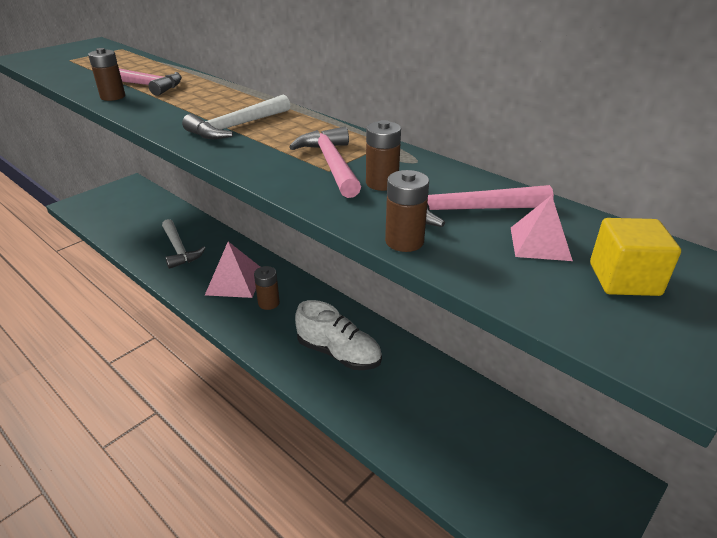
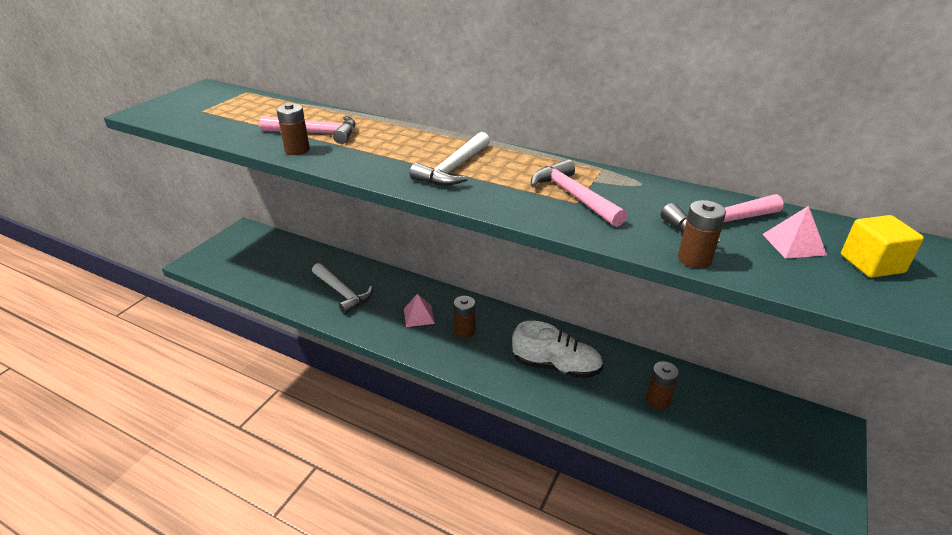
camera: 15 degrees left, 0 degrees up
(234, 281) = (418, 316): pink pyramid -> pink pyramid, size x0.60
(382, 183) = (631, 209): brown battery -> brown battery (658, 400)

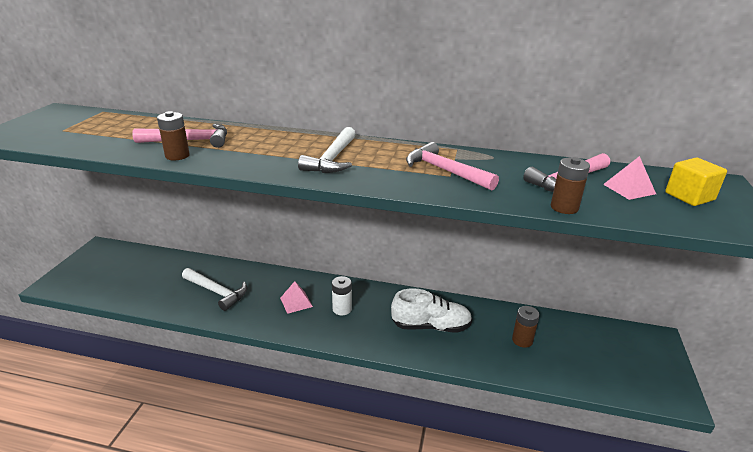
camera: 15 degrees left, 5 degrees down
(464, 331) = (342, 309): brown battery -> white battery

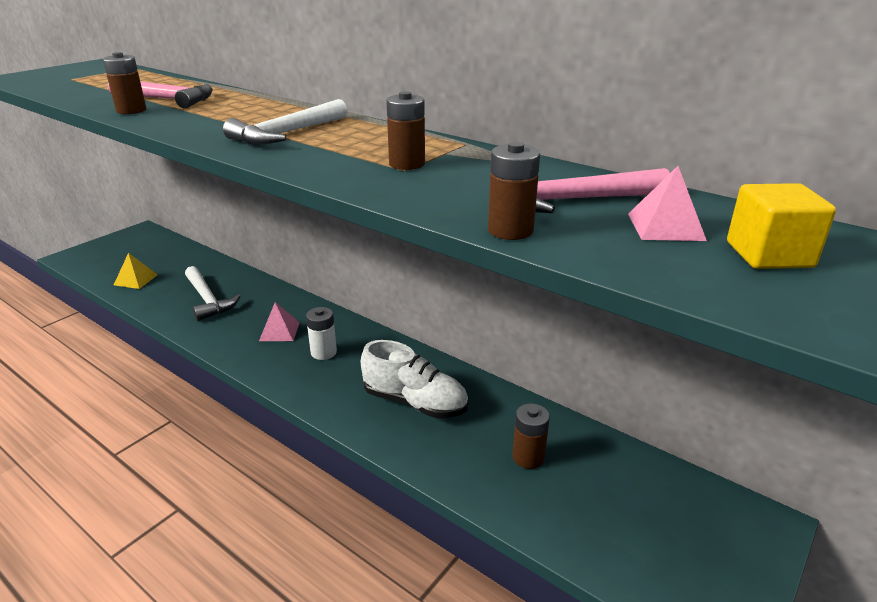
camera: 25 degrees right, 0 degrees up
(137, 290) = (136, 279): none -> yellow pyramid
(445, 171) = (407, 164): pink hammer -> brown battery

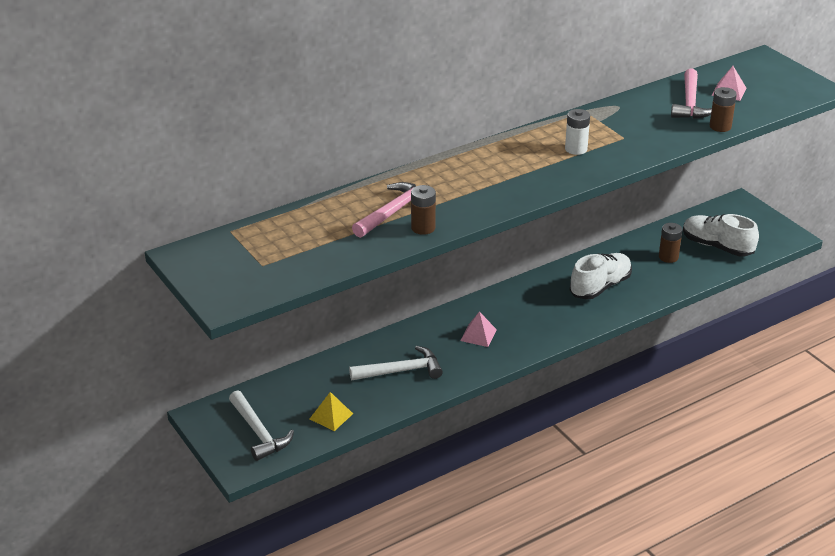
camera: 70 degrees left, 5 degrees up
(287, 133) = (529, 167): white hammer -> white hammer (259, 432)
(323, 352) = (521, 317): white battery -> white battery (576, 149)
(407, 164) = (614, 135): brown battery -> none
(600, 512) = (717, 246): none -> white shoe
(769, 255) = (763, 80): yellow cube -> none

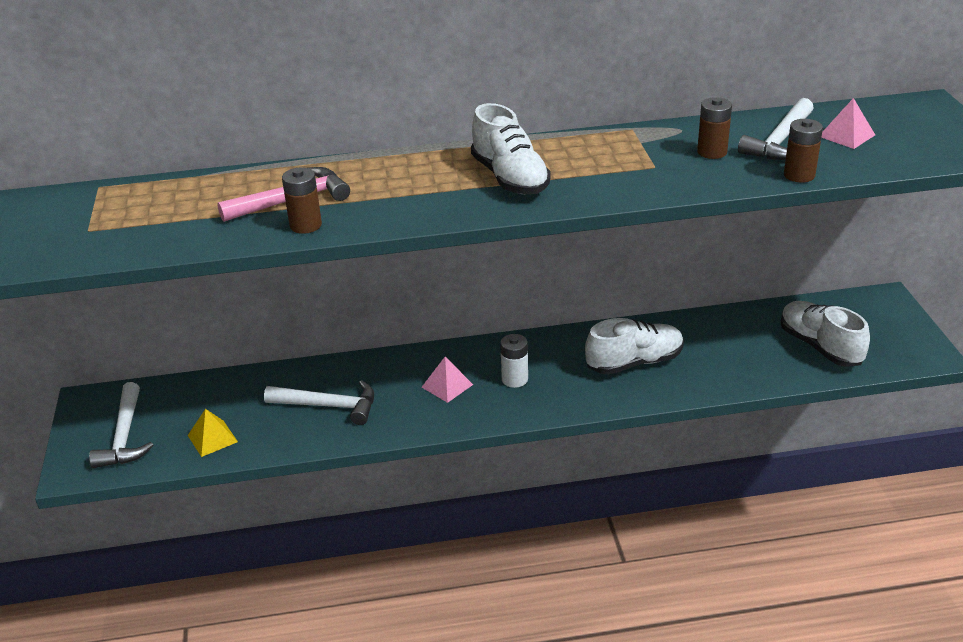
camera: 25 degrees right, 0 degrees up
(533, 165) = (510, 178): none -> white shoe
(576, 149) = (580, 169): white battery -> white battery (514, 379)
(668, 257) = (746, 346): brown battery -> brown battery (712, 152)
(690, 103) = (780, 141): pink hammer -> white hammer

